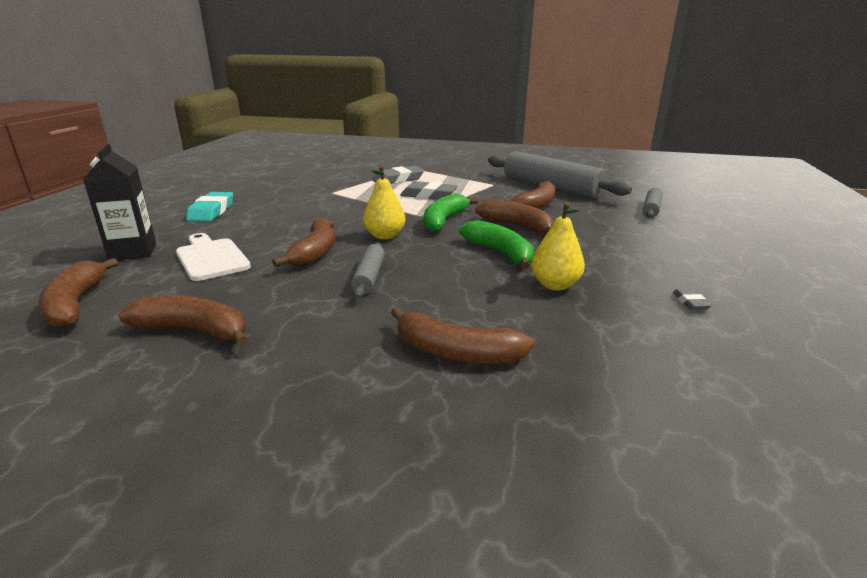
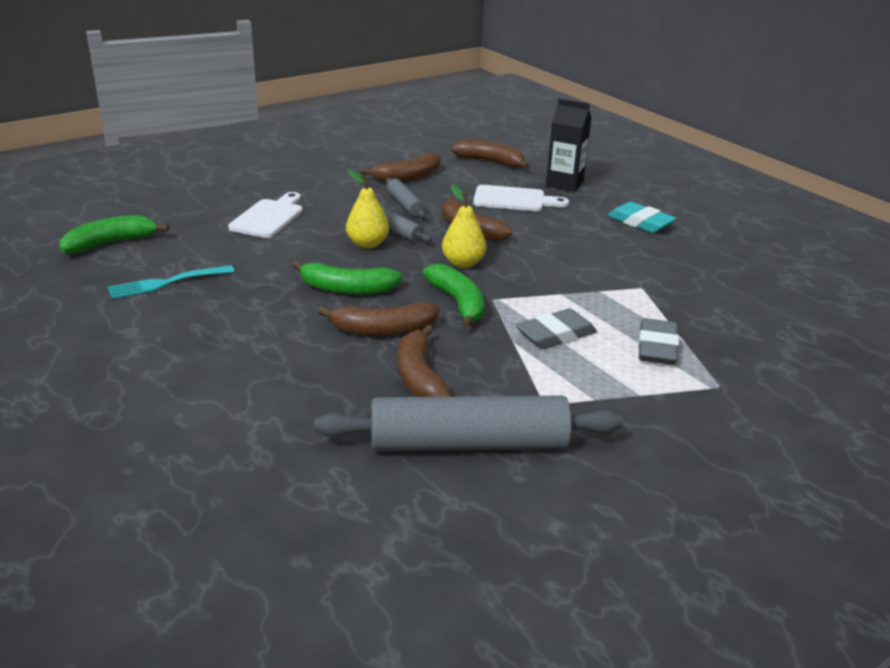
camera: 130 degrees right, 5 degrees up
(456, 352) = (269, 217): brown banana -> white cutting board
(555, 285) = (266, 278): yellow pear -> yellow pear (367, 244)
(651, 209) = (276, 453): grey rolling pin -> grey rolling pin (405, 204)
(663, 320) = (166, 283): none -> turquoise fork
(690, 302) = (153, 306): grey eraser -> none
(723, 415) = (110, 243): none -> green banana

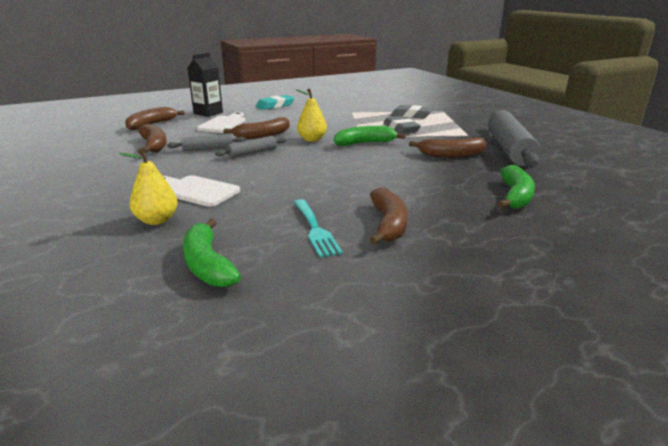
camera: 80 degrees left, 5 degrees down
(347, 289) = (341, 167): green banana -> green banana (515, 196)
(367, 244) = (271, 160): yellow pear -> yellow pear (157, 220)
(383, 330) = (397, 160): brown banana -> brown banana (388, 224)

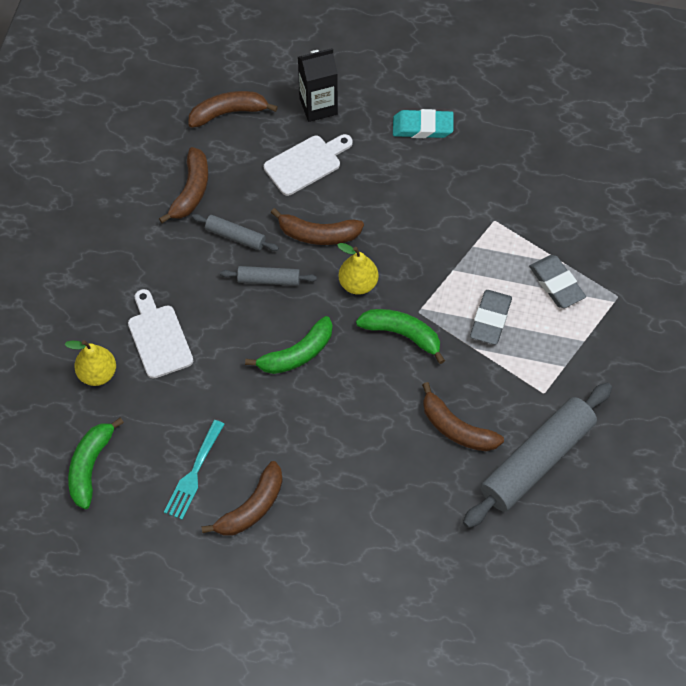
camera: 40 degrees right, 35 degrees up
(515, 196) = (404, 547): green banana -> green banana (297, 354)

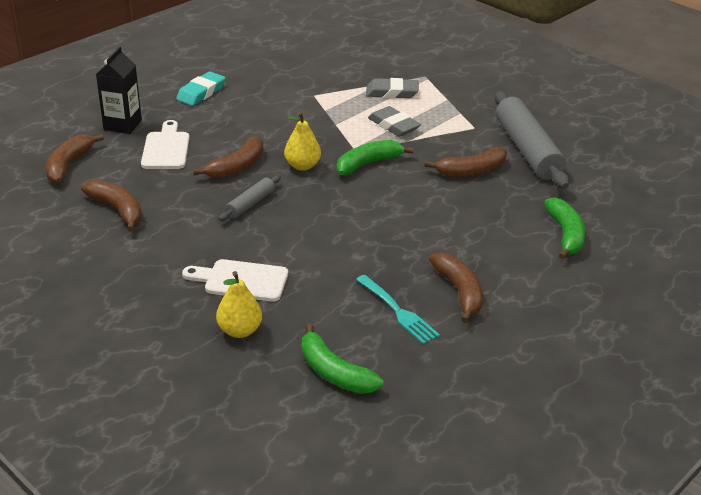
camera: 60 degrees left, 25 degrees down
(235, 236) = (190, 204): grey rolling pin -> none
(297, 354) = (335, 216): green banana -> green banana (565, 235)

